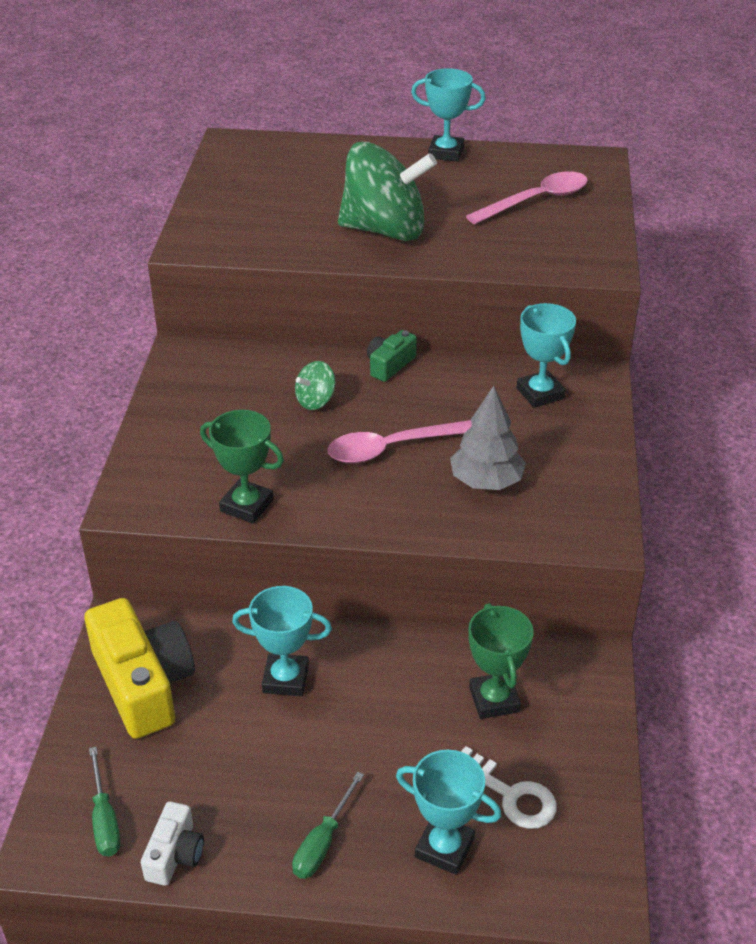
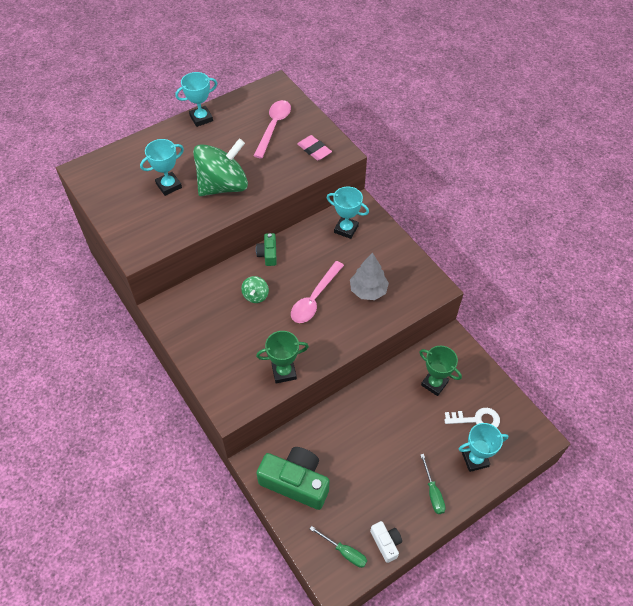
camera: 40 degrees left, 15 degrees up
(143, 684) = (295, 482): yellow camera -> green camera
(285, 679) = (350, 435): turquoise trophy -> turquoise trophy (169, 185)
(565, 248) = (314, 150): none -> pink eraser

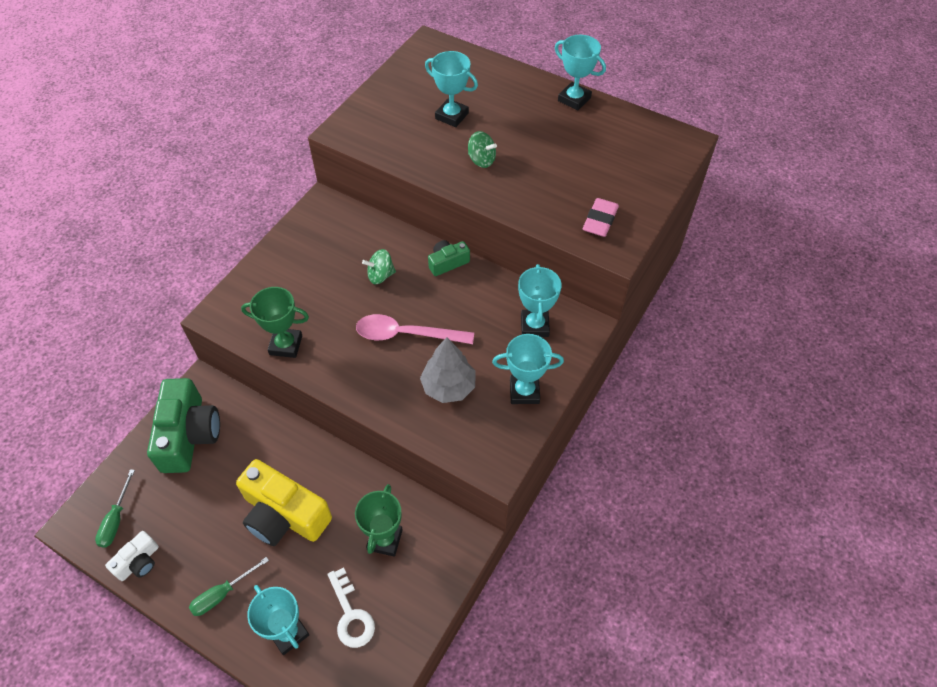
camera: 65 degrees right, 0 degrees up
(223, 186) = (481, 160): green spinning top -> green spinning top, size x0.43
(274, 127) = (610, 167): pink spoon -> none
(284, 372) = (286, 345): green trophy -> green trophy turned 45 degrees counterclockwise
(390, 437) = (284, 515): none -> yellow camera
(391, 254) = (524, 391): none -> turquoise trophy

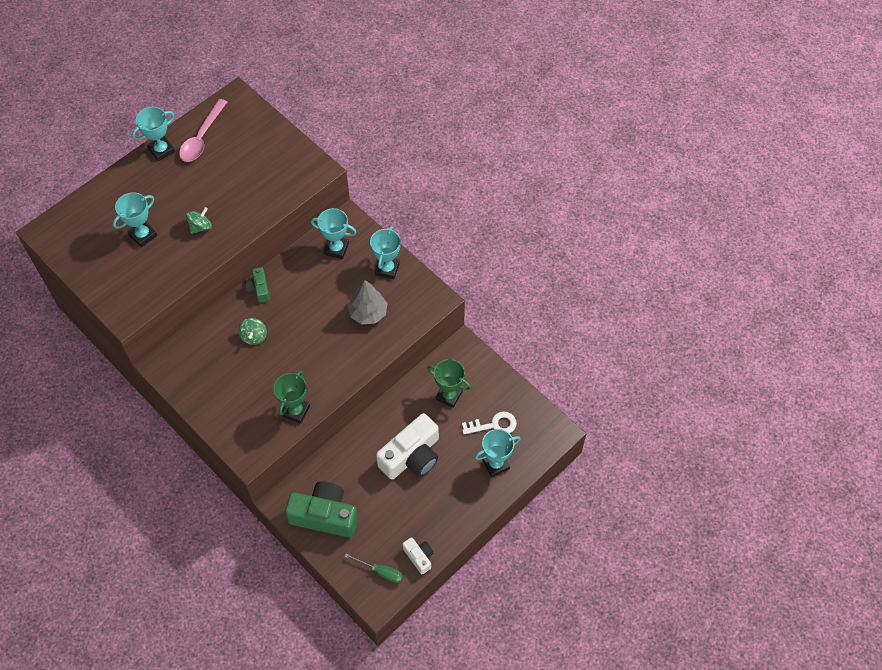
camera: 75 degrees left, 5 degrees up
(222, 594) = (458, 502): green screwdriver -> none
(284, 515) = (411, 456): yellow camera -> white camera
(406, 334) = (315, 330): pink spoon -> pink spoon (202, 137)
(600, 220) = (289, 171): pink eraser -> none

